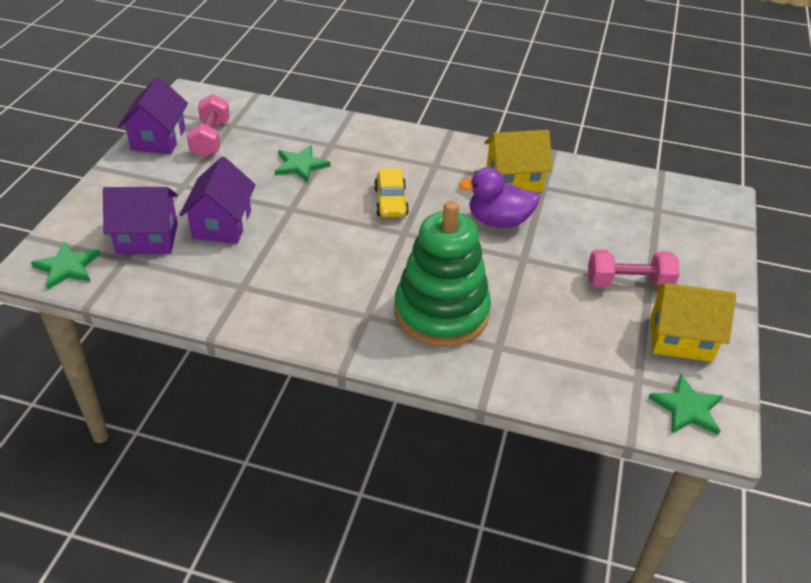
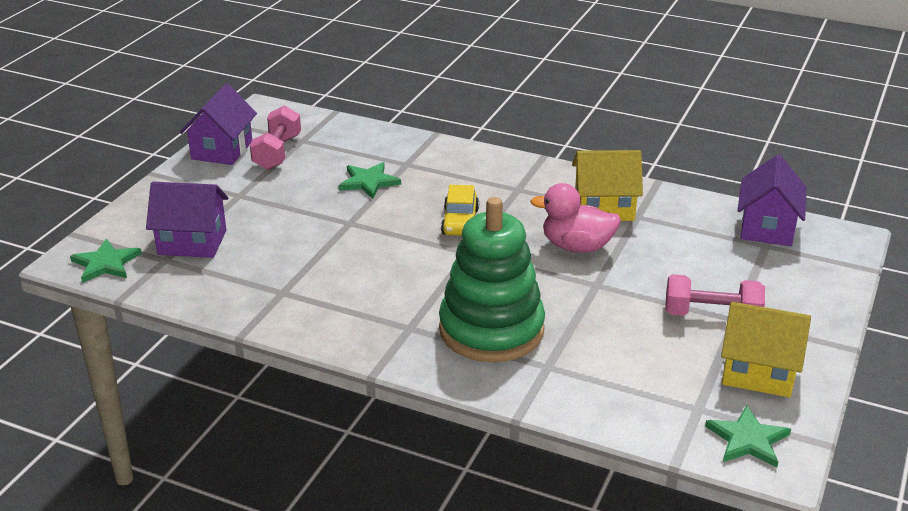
camera: 10 degrees right, 10 degrees down
(222, 224) = (272, 233): purple house -> purple house (767, 228)
(498, 221) = (577, 247): purple duck -> pink duck

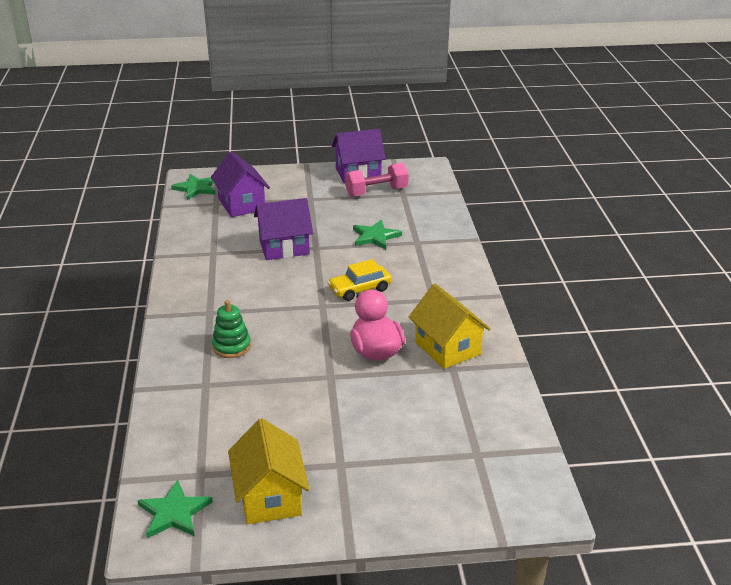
camera: 60 degrees right, 0 degrees up
(491, 330) = (231, 346): green stacking toy -> green stacking toy, size x0.45
(711, 315) = (335, 449): pink dumbbell -> none
(767, 228) = (508, 448): purple house -> purple house (284, 247)

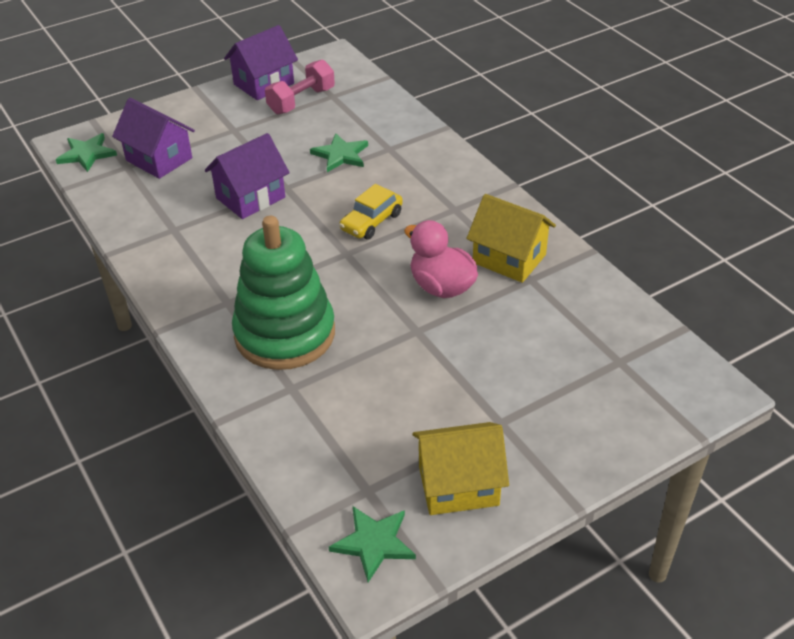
camera: 25 degrees left, 10 degrees up
(231, 346) = (285, 334): green stacking toy -> green stacking toy, size x2.20
(270, 497) = (458, 485): yellow house -> yellow house turned 60 degrees counterclockwise

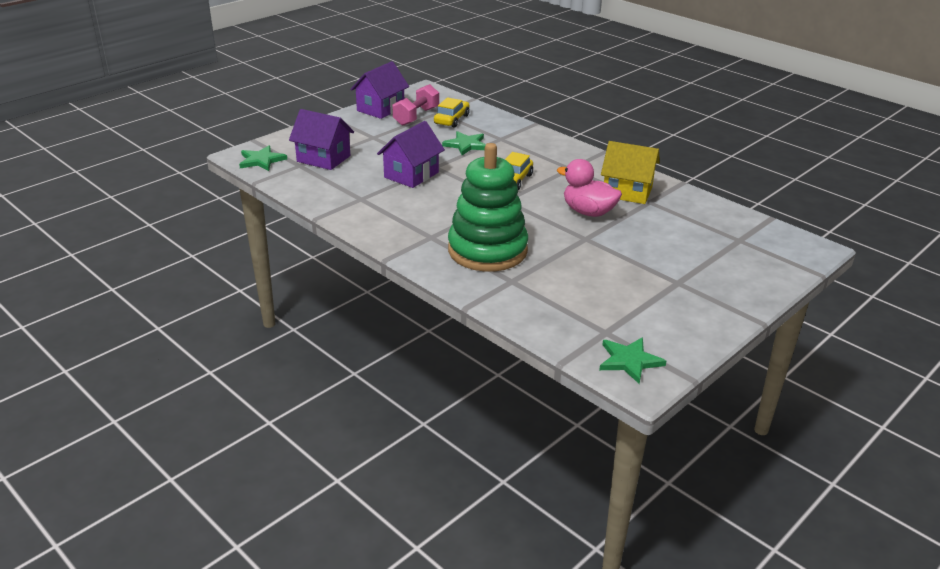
camera: 15 degrees left, 10 degrees down
(343, 110) = (451, 119): none -> yellow car
(458, 485) = (670, 321): yellow house -> none

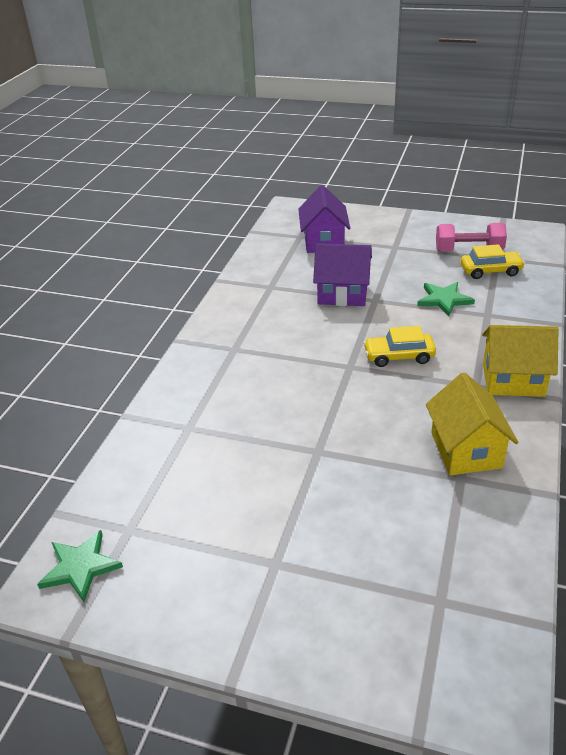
camera: 65 degrees right, 5 degrees up
(261, 160) = (289, 218): green star -> none
(380, 109) = (458, 228): purple house -> none
(487, 250) = (235, 391): green stacking toy -> none
(577, 156) = (513, 380): none -> yellow house
(588, 212) = (381, 434): pink duck -> none

